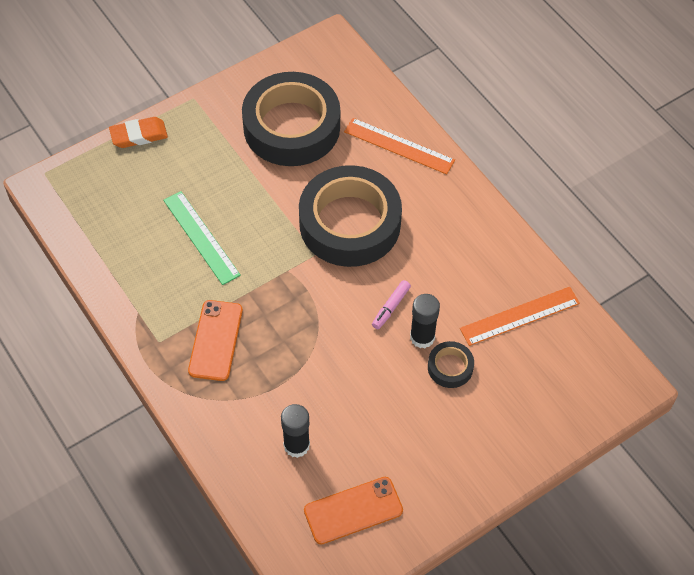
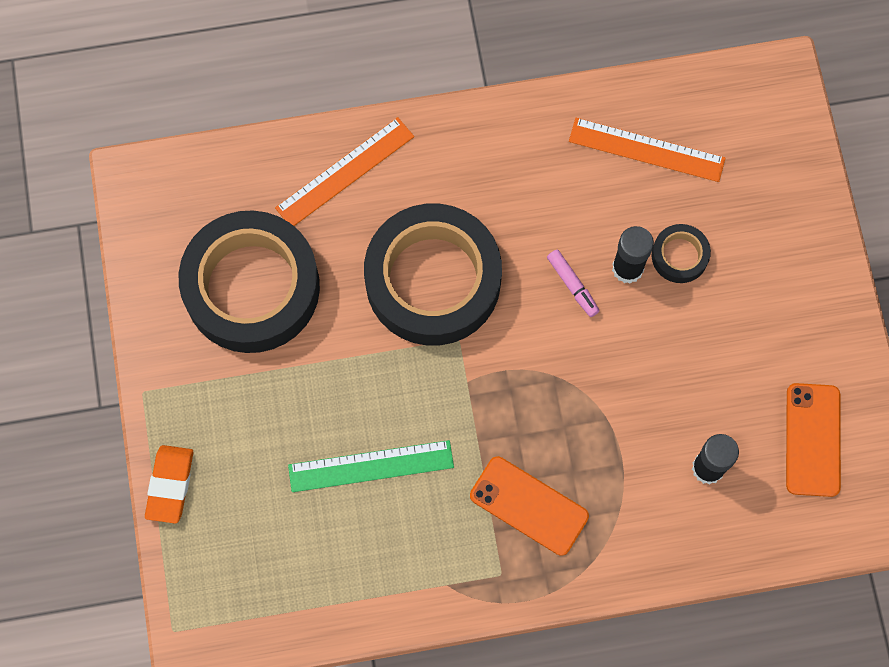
camera: 65 degrees left, 15 degrees up
(520, 316) = (646, 149): orange ruler -> orange ruler turned 75 degrees counterclockwise

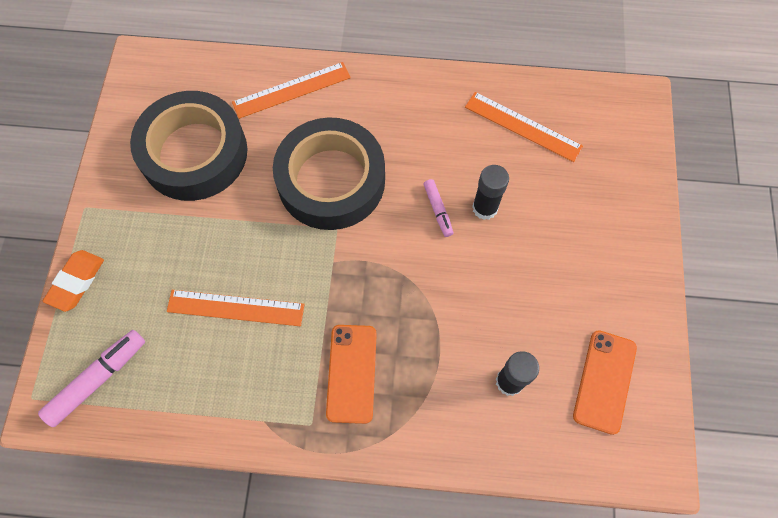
camera: 15 degrees right, 5 degrees down
(241, 589) = (98, 379): none -> pink marker
(371, 466) = (235, 307): green ruler -> orange ruler
(529, 505) = (352, 373): orange phone -> orange phone turned 45 degrees clockwise
(679, 256) = (528, 209): black tape -> none

